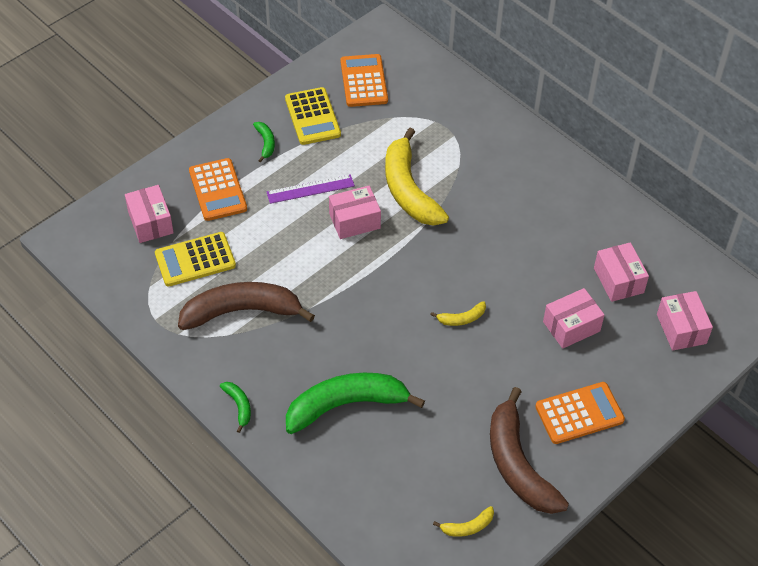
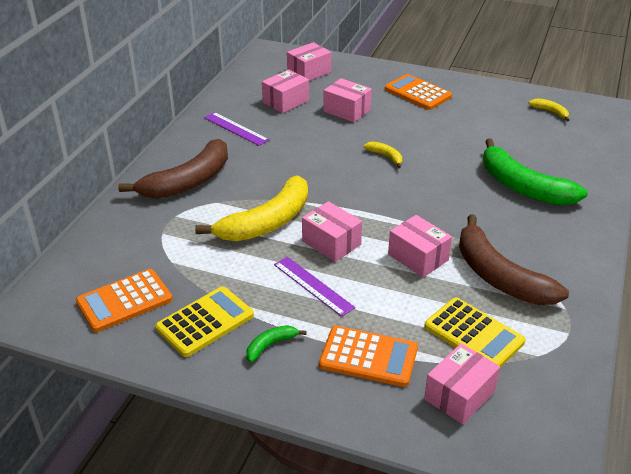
camera: 115 degrees left, 15 degrees down
(217, 190) = (368, 357): orange calculator -> orange calculator turned 60 degrees clockwise
(239, 406) = (589, 241): green banana -> none
(299, 269) = (418, 257): none -> pink box
(518, 464) = (482, 105): brown banana -> brown banana (188, 182)
(580, 219) = (236, 129): none -> purple ruler

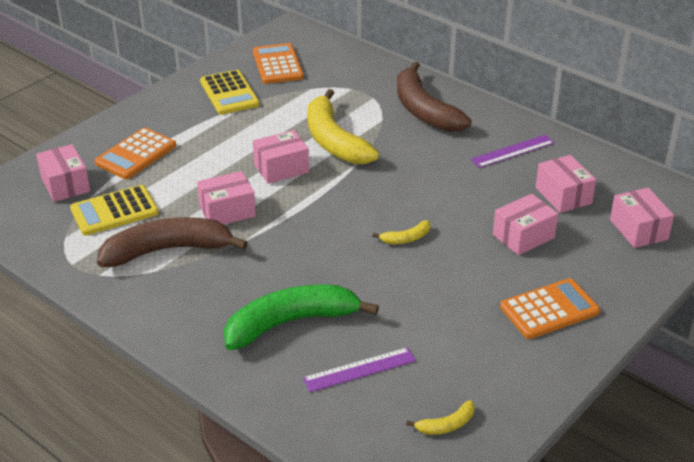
camera: 110 degrees right, 0 degrees up
(270, 345) = (183, 116): green banana -> none
(313, 285) = (232, 147): purple ruler -> purple ruler (359, 370)

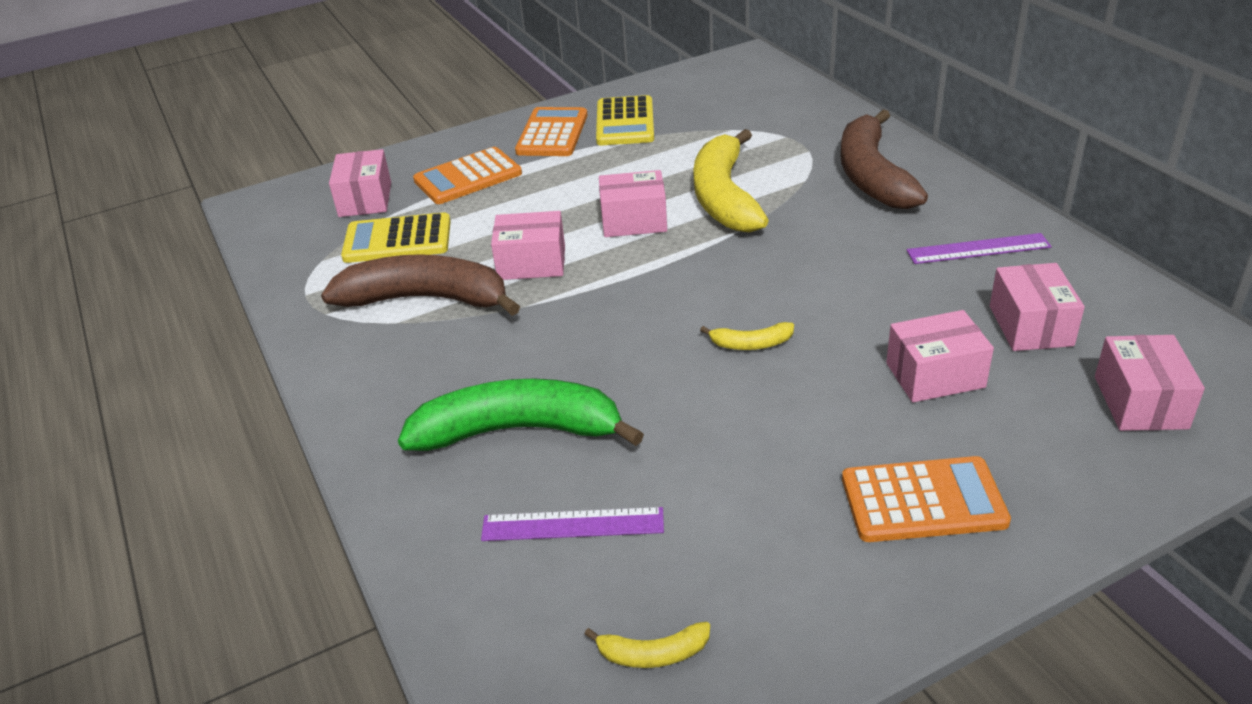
camera: 25 degrees right, 0 degrees up
(277, 65) = (706, 97): orange calculator -> orange calculator (552, 133)

